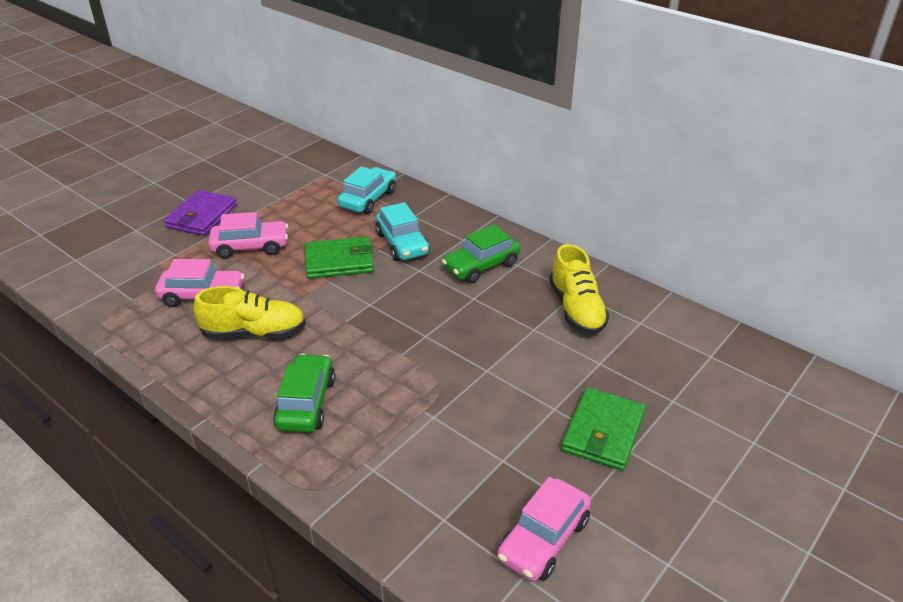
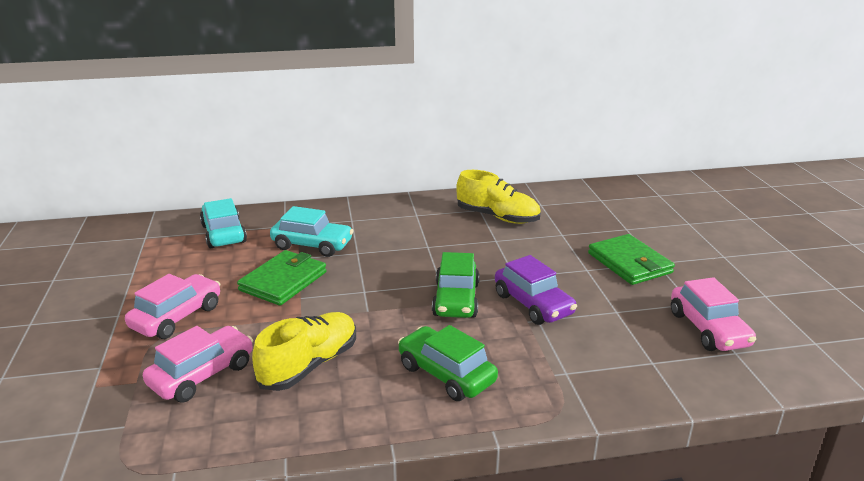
camera: 50 degrees left, 10 degrees down
(201, 216) = (69, 325): purple wallet -> none
(454, 402) = (533, 304): none -> purple car
(481, 266) = (396, 227): green car -> green car (456, 299)

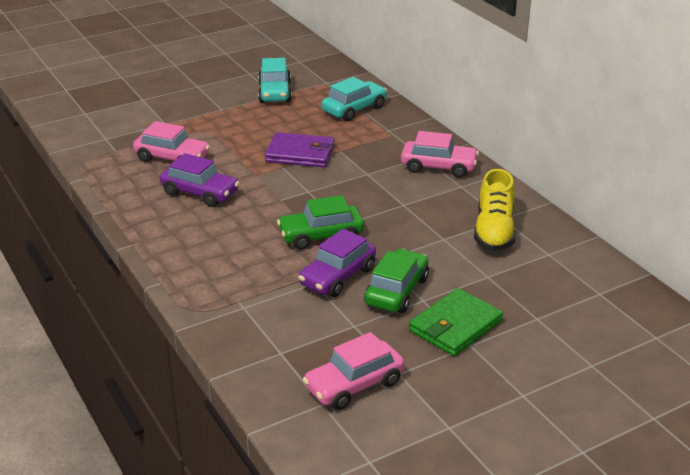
camera: 70 degrees right, 5 degrees up
(177, 317) = (230, 129): pink car -> pink car (438, 167)
(283, 281) = (300, 154): green wallet -> purple wallet
(310, 365) = (200, 193): yellow shoe -> purple car
(312, 245) = (364, 150): turquoise car -> turquoise car (275, 92)
(446, 374) = (215, 251): green car -> green car (396, 291)

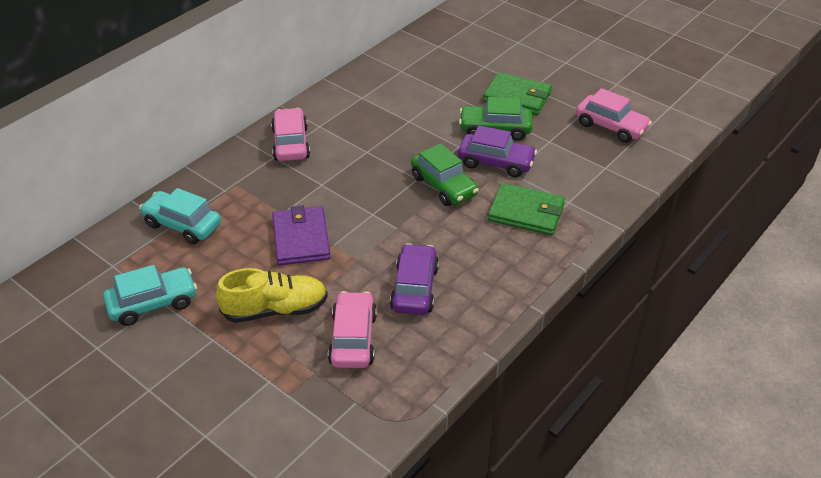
camera: 110 degrees left, 10 degrees up
(247, 274) = (526, 212): none -> green wallet
(494, 231) = (384, 98): yellow shoe -> yellow shoe (275, 310)

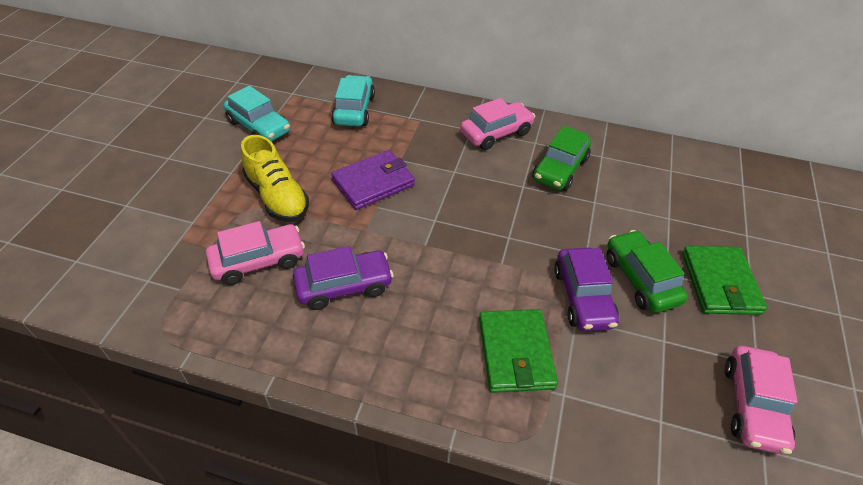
camera: 65 degrees right, 5 degrees up
(444, 186) = (511, 262): green car -> green car (560, 169)

